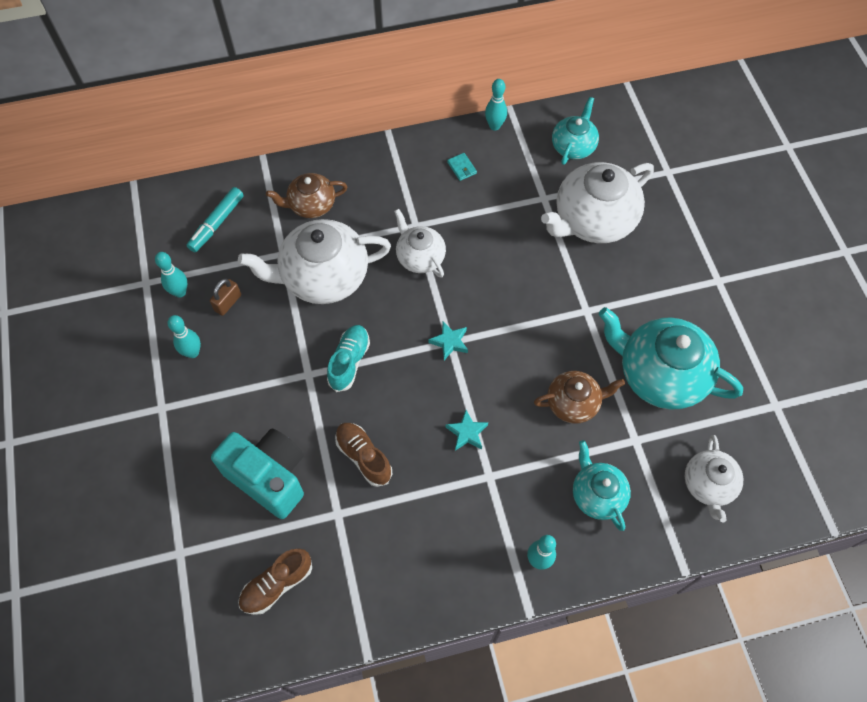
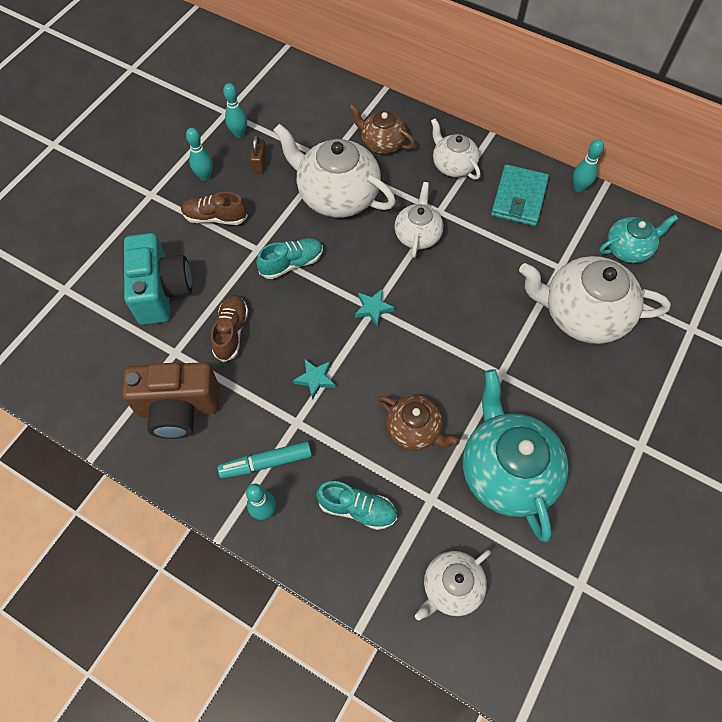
camera: 45 degrees right, 0 degrees up
(217, 224) = (308, 109): turquoise marker -> turquoise marker (266, 463)
(228, 303) = (259, 163): brown padlock -> brown padlock turned 75 degrees counterclockwise
(277, 584) = (92, 361): brown shoe -> brown shoe (215, 217)
(386, 180) = (453, 165): none -> white teapot
(391, 552) = (178, 409): none -> brown camera
(461, 168) = (519, 198): turquoise wallet -> turquoise wallet, size x2.30
(597, 494) = (357, 509): turquoise teapot -> turquoise shoe

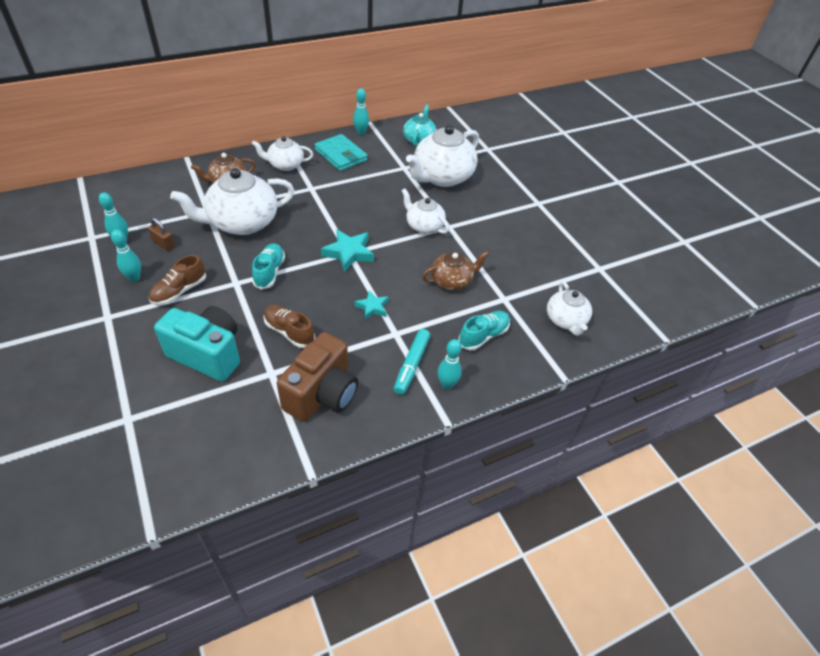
camera: 60 degrees left, 15 degrees down
(373, 308) = (348, 253): turquoise star -> turquoise star, size x1.64
(417, 235) = (317, 206): white teapot -> white teapot (424, 226)
(506, 471) = (512, 258): turquoise teapot -> none

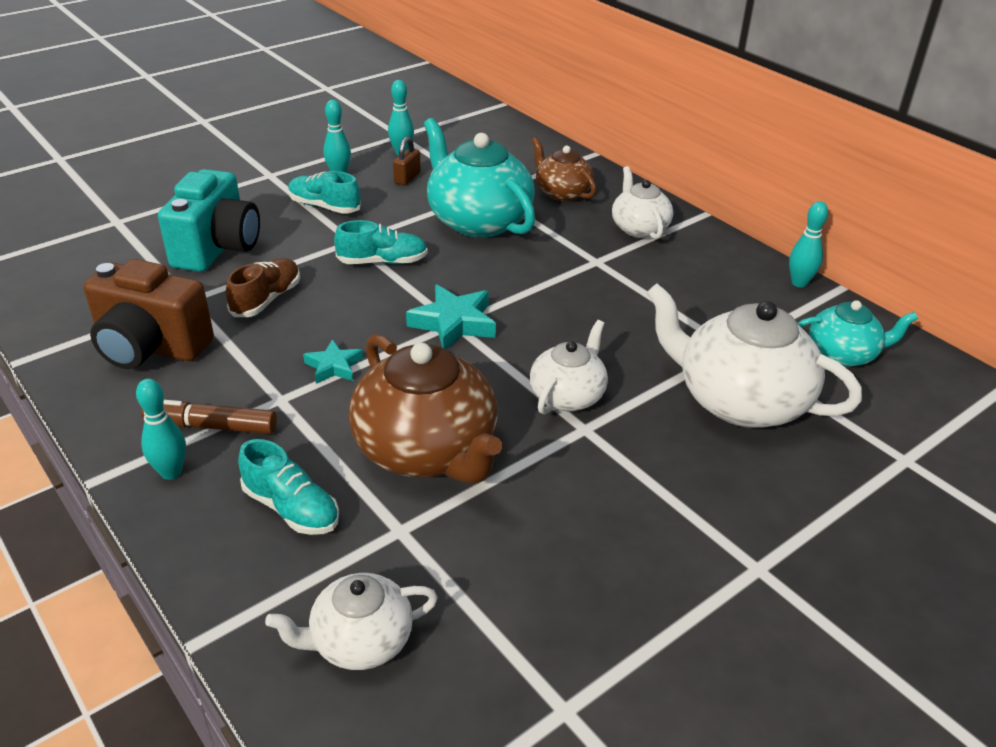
camera: 80 degrees right, 10 degrees down
(179, 291) = (324, 207): brown shoe -> turquoise shoe
(242, 223) = (478, 221): white teapot -> turquoise teapot
(341, 155) = (710, 273): turquoise wallet -> none
(411, 365) = (211, 426): turquoise marker -> brown marker
(452, 281) = (427, 450): brown teapot -> brown teapot, size x1.76

